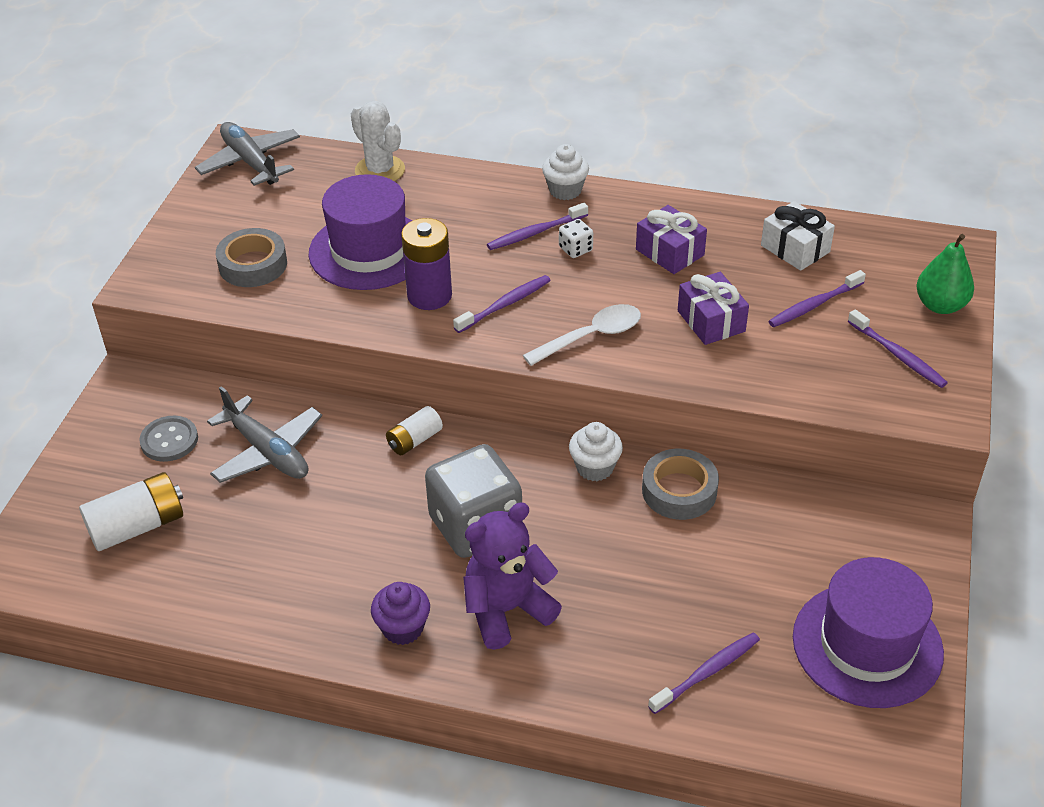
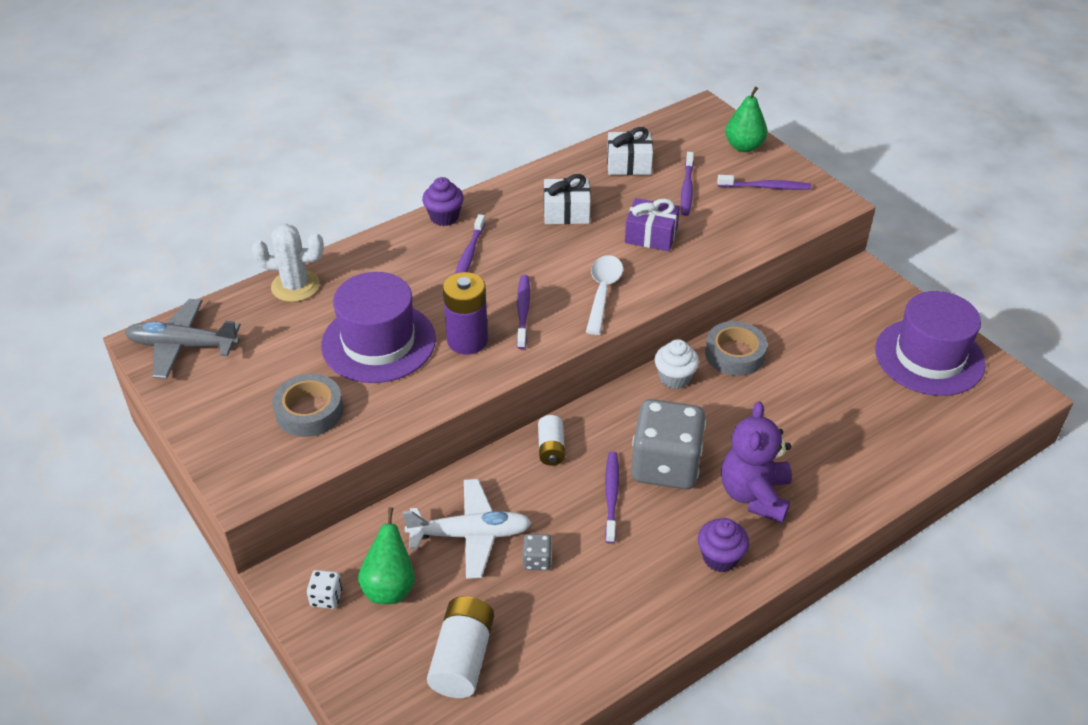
camera: 50 degrees left, 0 degrees up
(169, 440) = (389, 587): grey button -> green pear
(267, 452) = (470, 535): grey plane -> white plane
(280, 508) = (537, 560): none -> grey dice
(565, 190) = (444, 217): white cupcake -> purple cupcake
(575, 249) = (510, 248): white dice -> white dice (326, 597)
(670, 252) = (566, 212): purple gift -> white gift
(706, 673) = (890, 435): purple toothbrush -> purple toothbrush (611, 496)

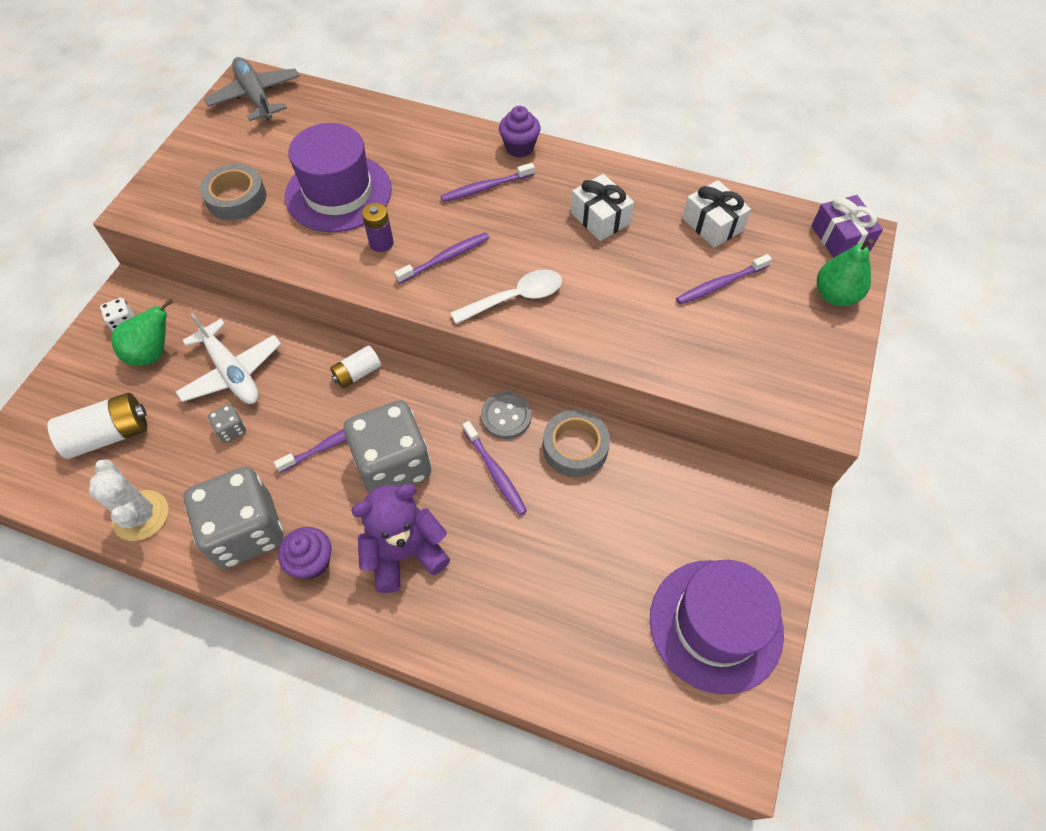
camera: 55 degrees right, 15 degrees up
(295, 286) = (363, 114): white cactus -> white cactus (141, 515)
(467, 340) = (381, 243): purple battery -> purple battery, size x0.61
(651, 235) = (625, 292): purple gift -> purple gift (840, 238)
(656, 591) = (246, 531): none -> grey dice
(674, 378) = (506, 416): white cupcake -> grey button
(765, 187) = (788, 344): purple toothbrush -> purple toothbrush (495, 472)

